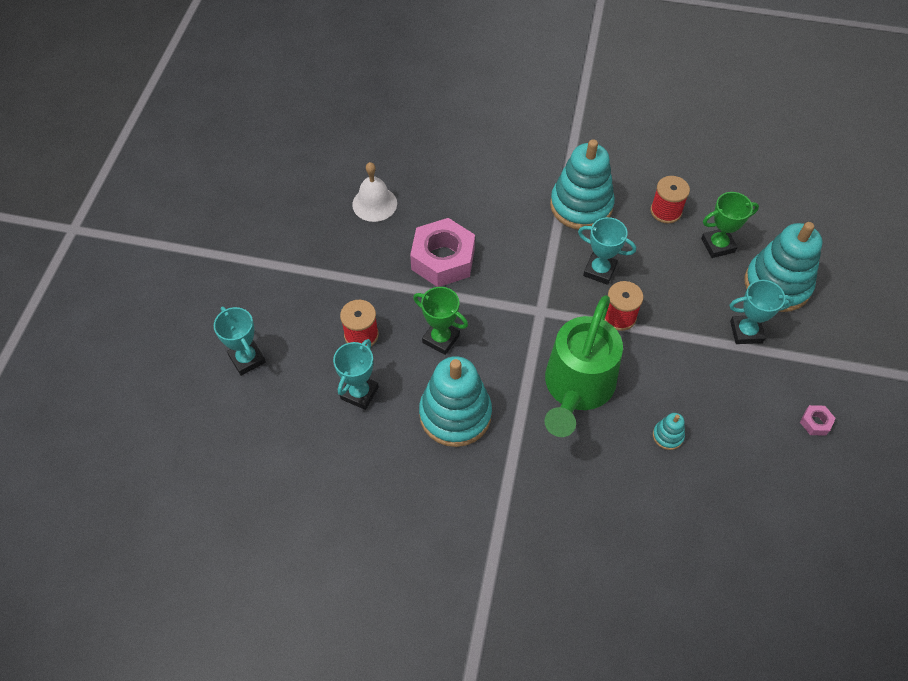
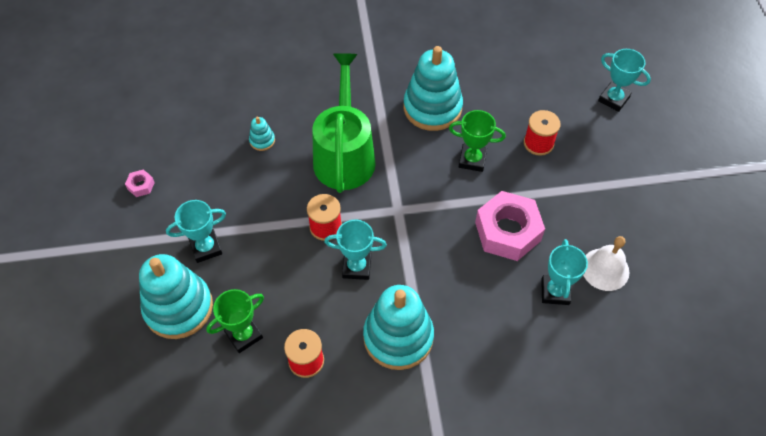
camera: 160 degrees right, 0 degrees up
(359, 393) = (512, 101): turquoise trophy -> turquoise trophy (555, 292)

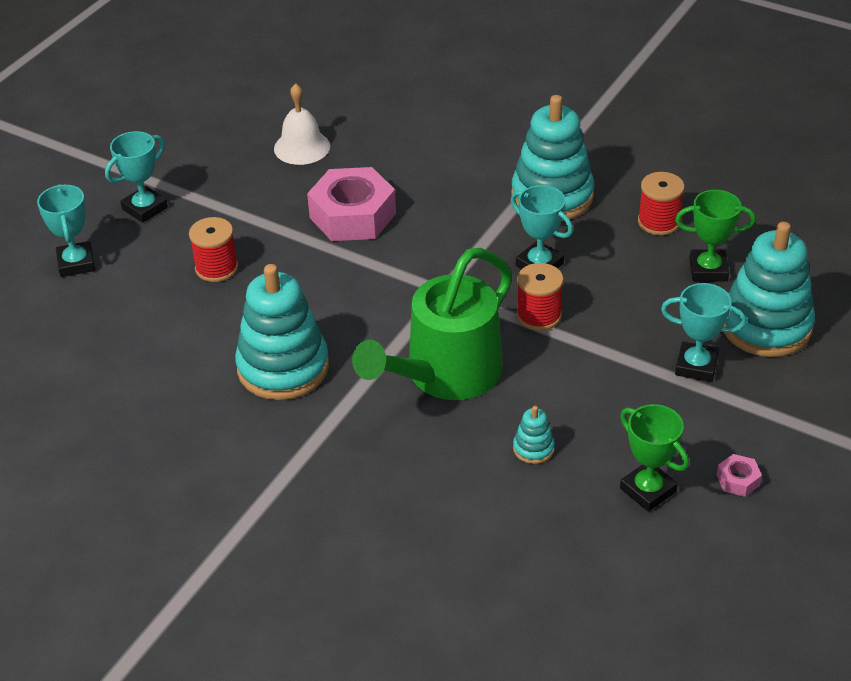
camera: 140 degrees left, 15 degrees down
(472, 160) = (307, 291): green trophy -> green trophy (648, 490)
(555, 292) = (368, 155): turquoise trophy -> turquoise trophy (145, 208)

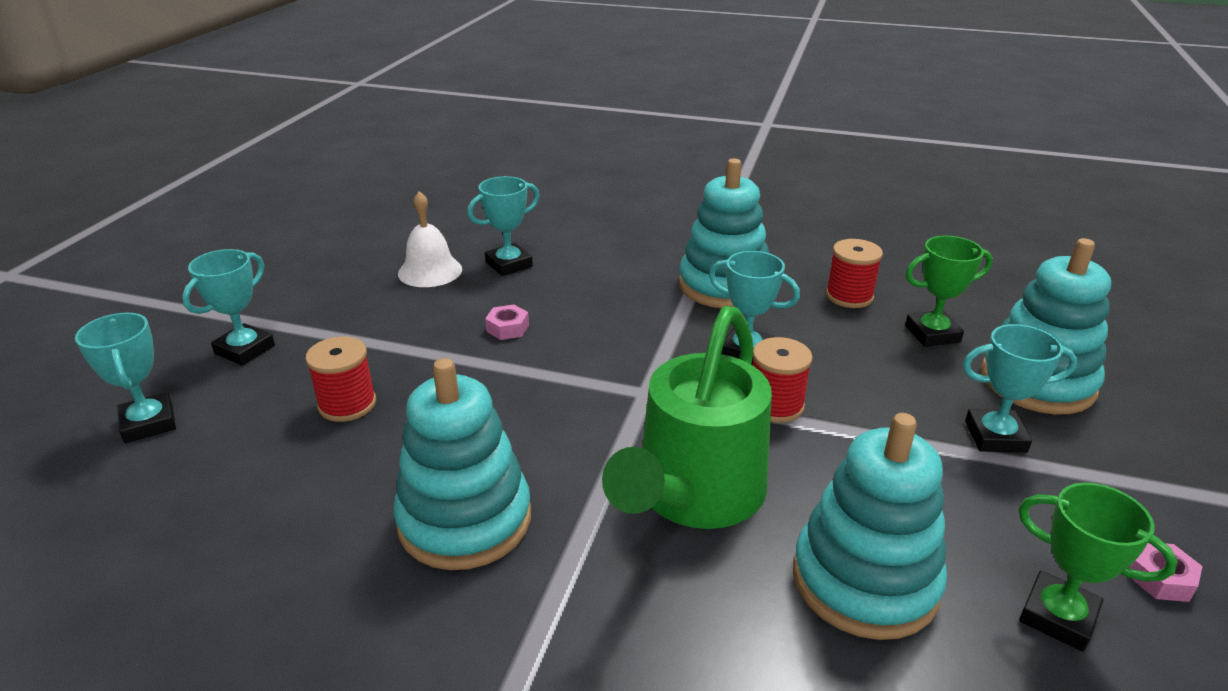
camera: 15 degrees left, 10 degrees down
(352, 215) = (507, 328): pink nut -> pink nut, size x0.42
(371, 148) = (509, 264): none -> turquoise trophy
(533, 448) = (864, 580): turquoise stacking toy -> turquoise stacking toy, size x2.36

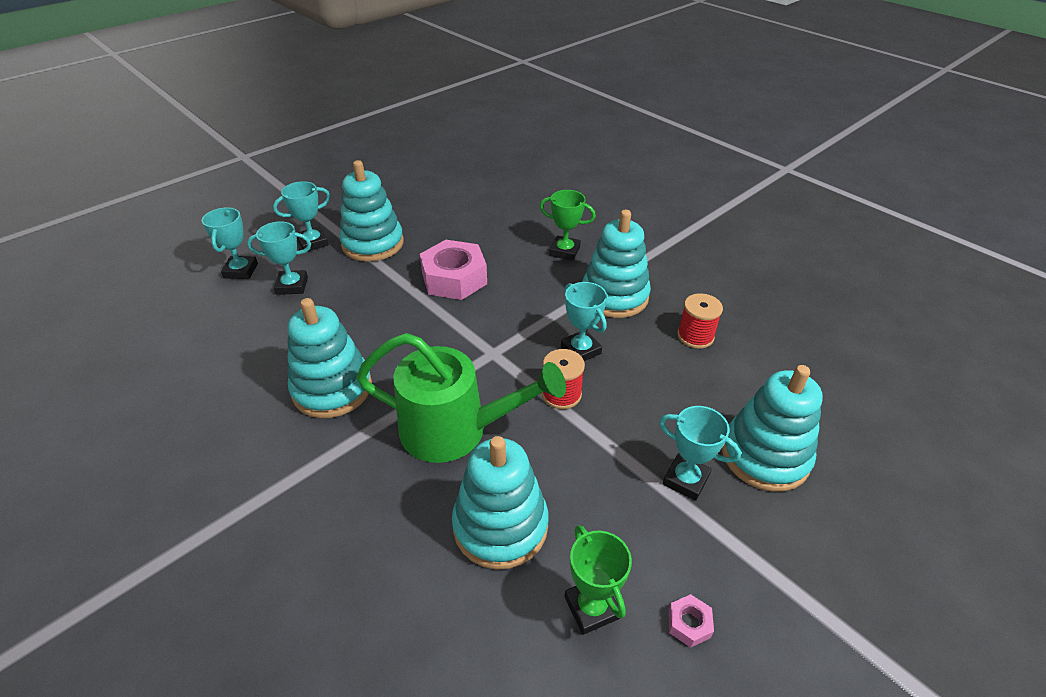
camera: 30 degrees right, 10 degrees up
(345, 323) = (373, 244): none -> turquoise stacking toy
(347, 404) = (333, 296): red spool -> none
(430, 271) = (445, 223): white bell -> none
(507, 328) = (454, 279): pink nut -> pink nut, size x2.39
(509, 264) = (494, 233): turquoise trophy -> turquoise trophy (292, 286)
(693, 496) = (456, 430): green watering can -> green watering can turned 135 degrees counterclockwise
(932, 334) = (726, 388): green trophy -> green trophy (564, 251)

